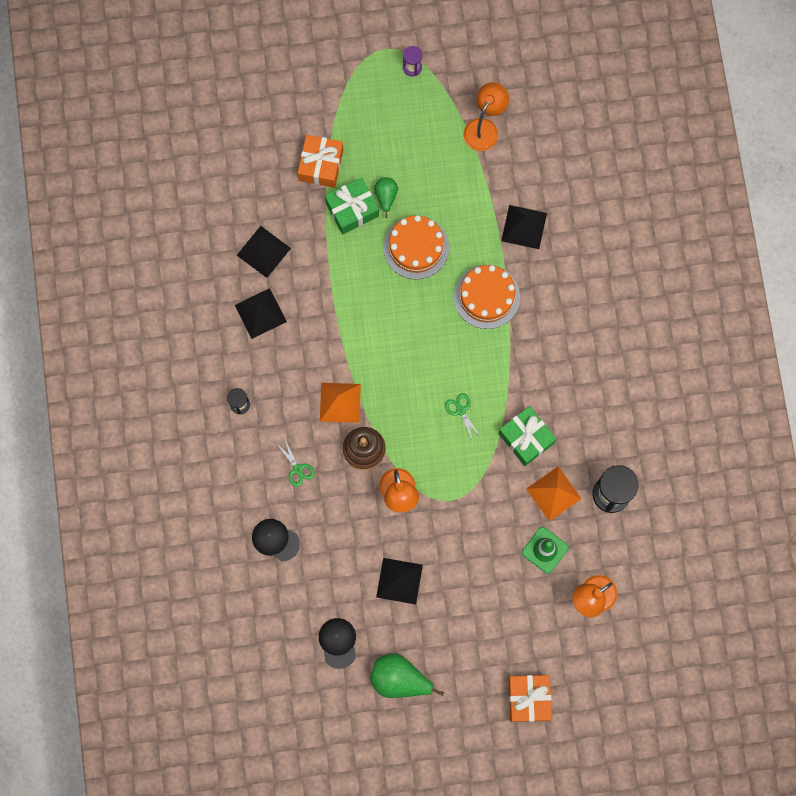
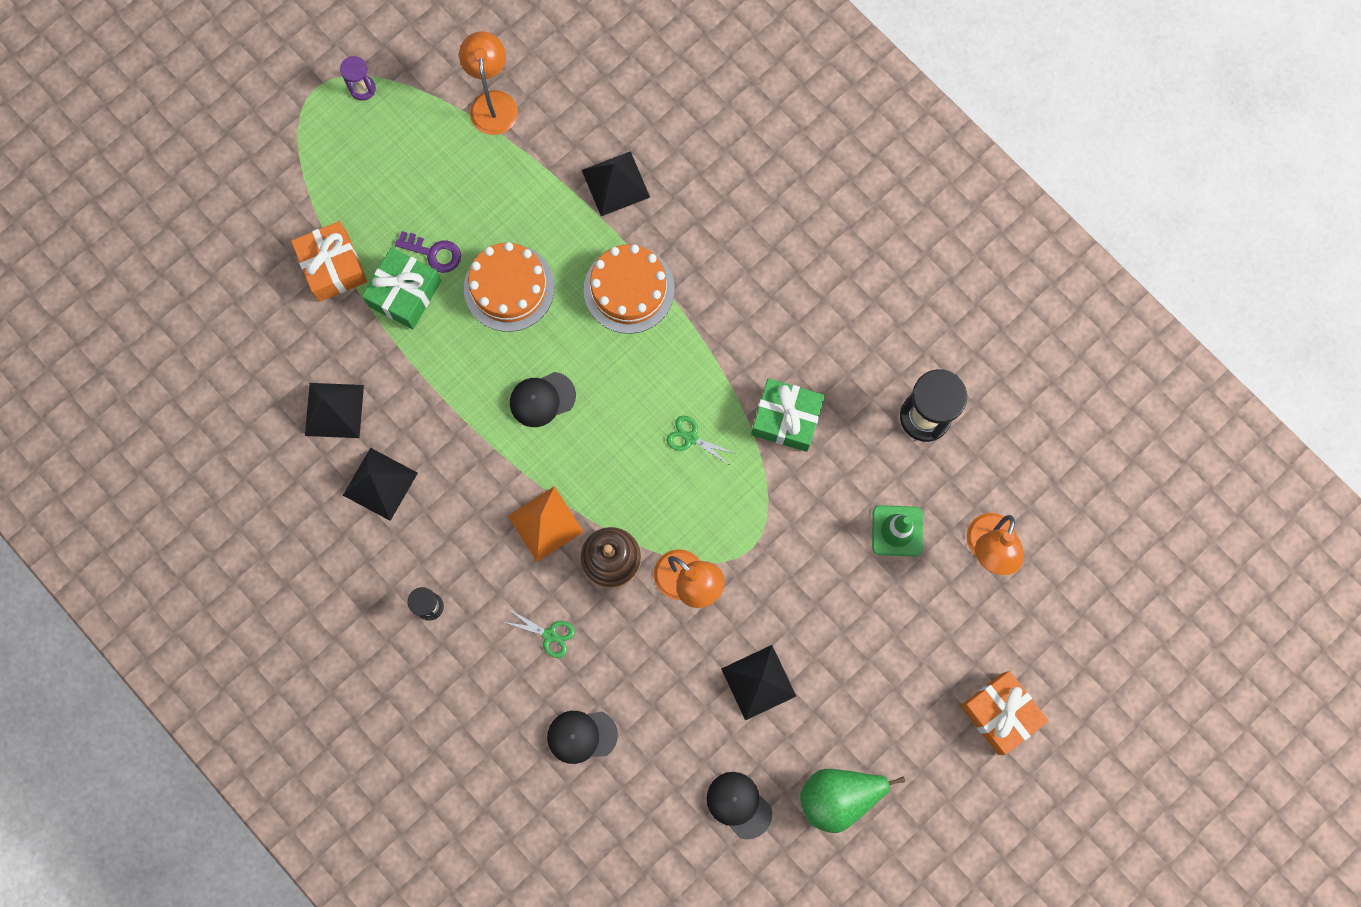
camera: 35 degrees left, 0 degrees up
(386, 196) = (434, 253): green pear -> purple key
(389, 327) = (542, 399): none -> black cap
(553, 493) = (861, 460): orange pyramid -> none

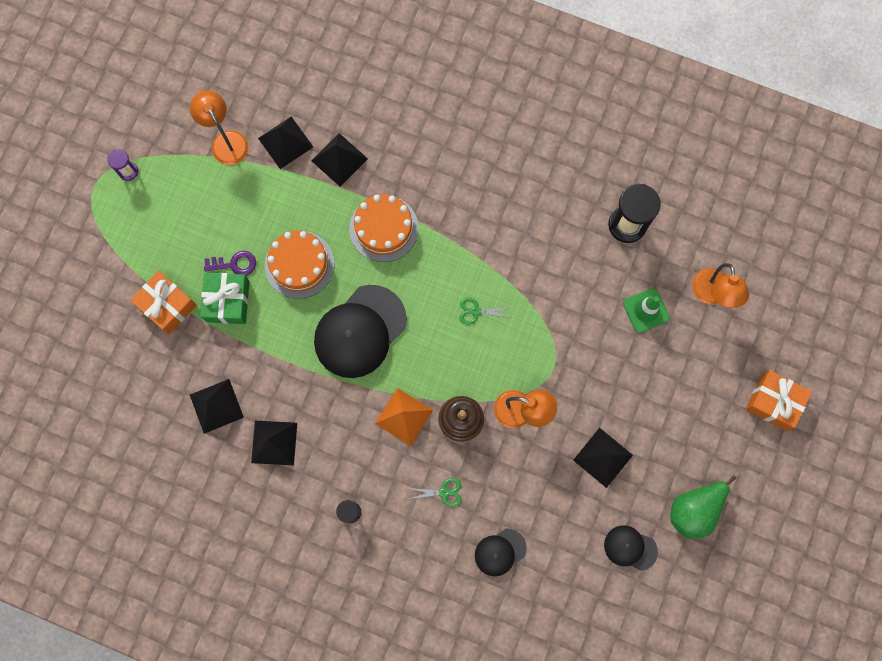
camera: 25 degrees left, 0 degrees up
(542, 399) = (360, 331): black cap -> black cap, size x1.96
(562, 135) = (285, 142): none -> black pyramid
(786, 419) = (534, 268): green gift -> none

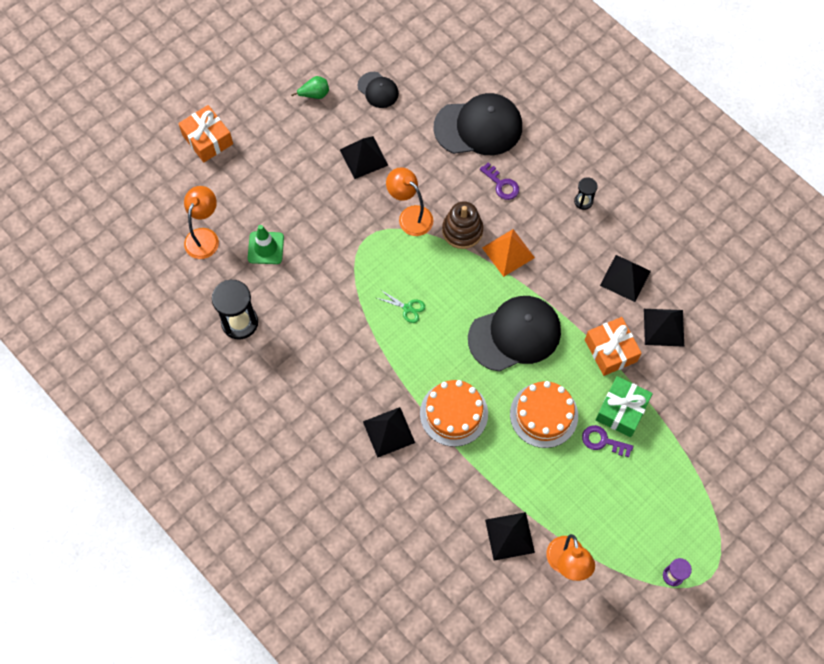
camera: 155 degrees left, 10 degrees down
(167, 305) = (678, 430): orange gift -> orange gift (610, 350)
(339, 159) = (465, 496): black pyramid -> black pyramid (388, 432)
(444, 492) = (501, 184): green scissors -> purple key
(500, 552) = (478, 127): black cap -> black cap, size x1.96
(694, 510) = (314, 94): green pear -> green pear, size x0.57

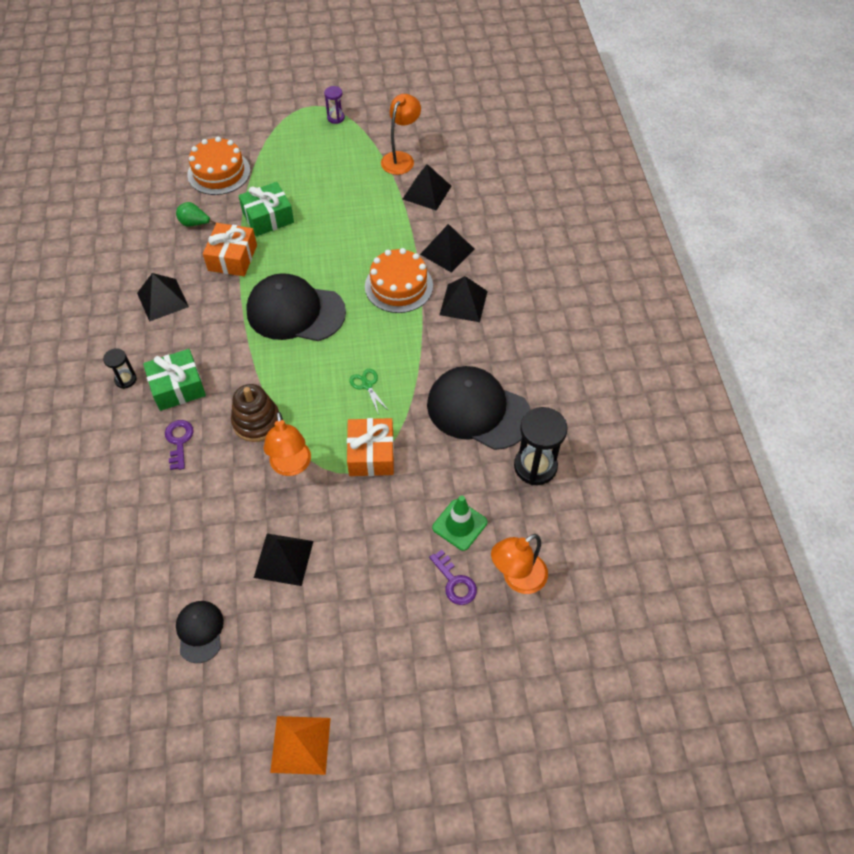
camera: 145 degrees left, 10 degrees down
(207, 139) = (439, 702): orange gift -> orange gift (371, 454)
(314, 94) = (273, 676): green pear -> green pear (195, 223)
(478, 127) = (141, 514): black cap -> black cap (478, 410)
(508, 252) = (235, 378): orange pyramid -> orange pyramid (301, 745)
(541, 219) = (178, 387): none -> green gift
(544, 415) = (329, 246): orange cake -> orange cake (219, 172)
(602, 441) = (302, 208): purple key -> purple key (455, 582)
(663, 327) = (175, 250): black pyramid -> black pyramid (447, 251)

